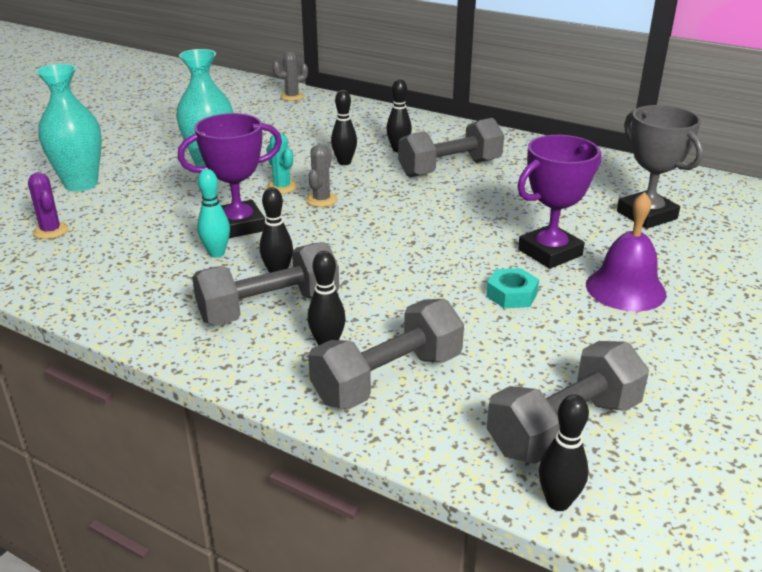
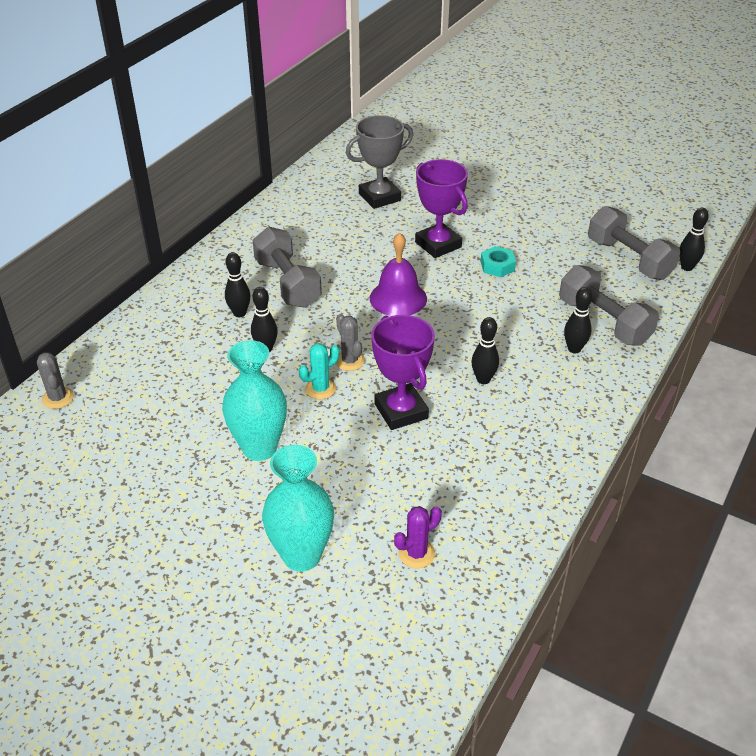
camera: 90 degrees left, 10 degrees up
(216, 253) = (453, 420): turquoise bowling pin -> none
(269, 308) = (533, 381): grey dumbbell -> none
(321, 200) = (349, 361): grey cactus -> grey cactus turned 45 degrees clockwise
(625, 289) = (483, 220): purple bell -> purple bell (398, 298)

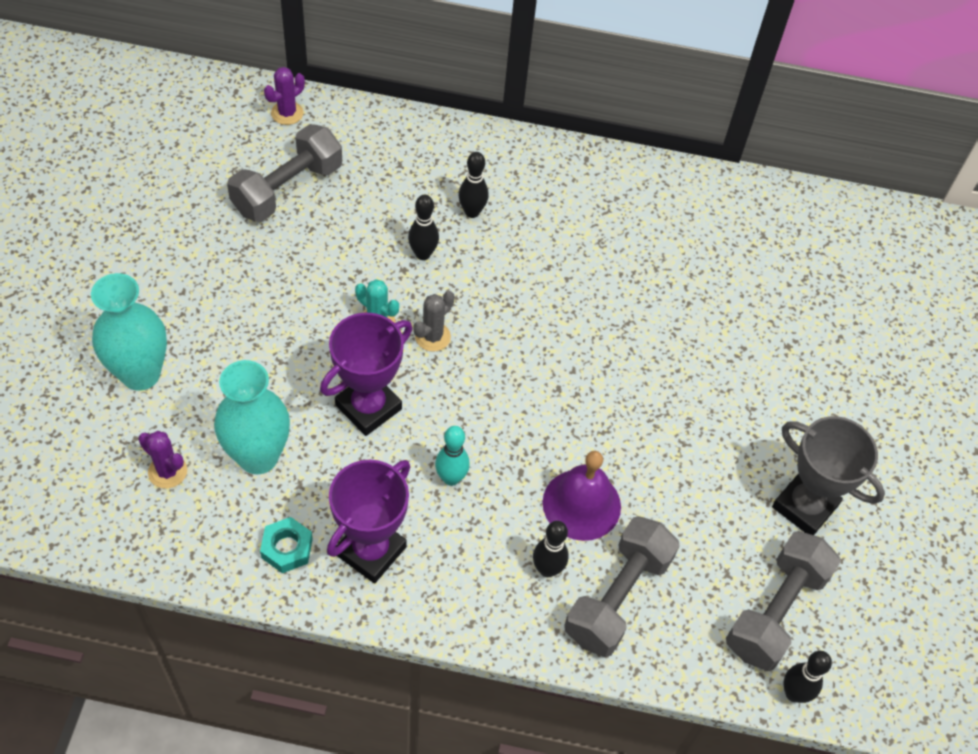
camera: 65 degrees right, 15 degrees up
(58, 398) = (287, 113): grey cactus -> purple cactus
(259, 448) = (271, 296): turquoise vase -> turquoise vase (258, 456)
(288, 283) = (544, 239): grey dumbbell -> grey dumbbell (287, 189)
(379, 197) = (766, 282): grey trophy -> grey trophy (804, 506)
(398, 298) = (565, 355): purple bell -> purple bell (581, 504)
(438, 245) = (694, 372): purple trophy -> purple trophy (370, 551)
(483, 379) = (451, 478): black bowling pin -> turquoise bowling pin
(497, 266) = (680, 449): turquoise nut -> turquoise nut (287, 548)

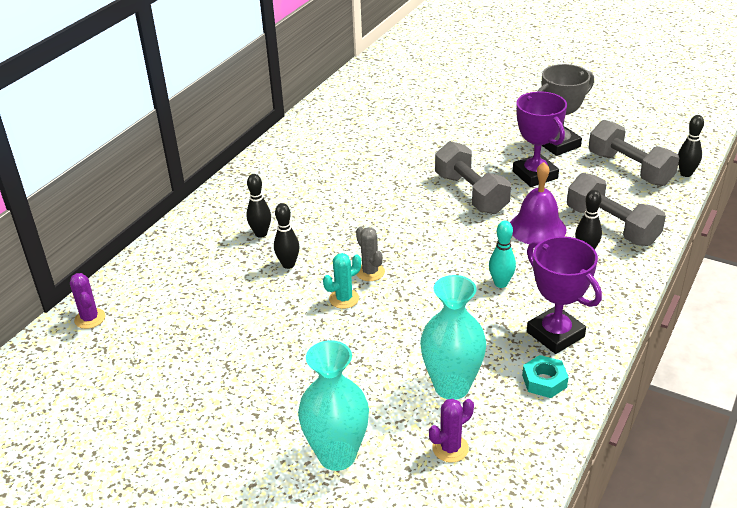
camera: 65 degrees left, 20 degrees down
(287, 189) = (177, 330): grey dumbbell -> grey dumbbell (471, 193)
(368, 407) = (423, 316): purple trophy -> purple trophy (535, 175)

